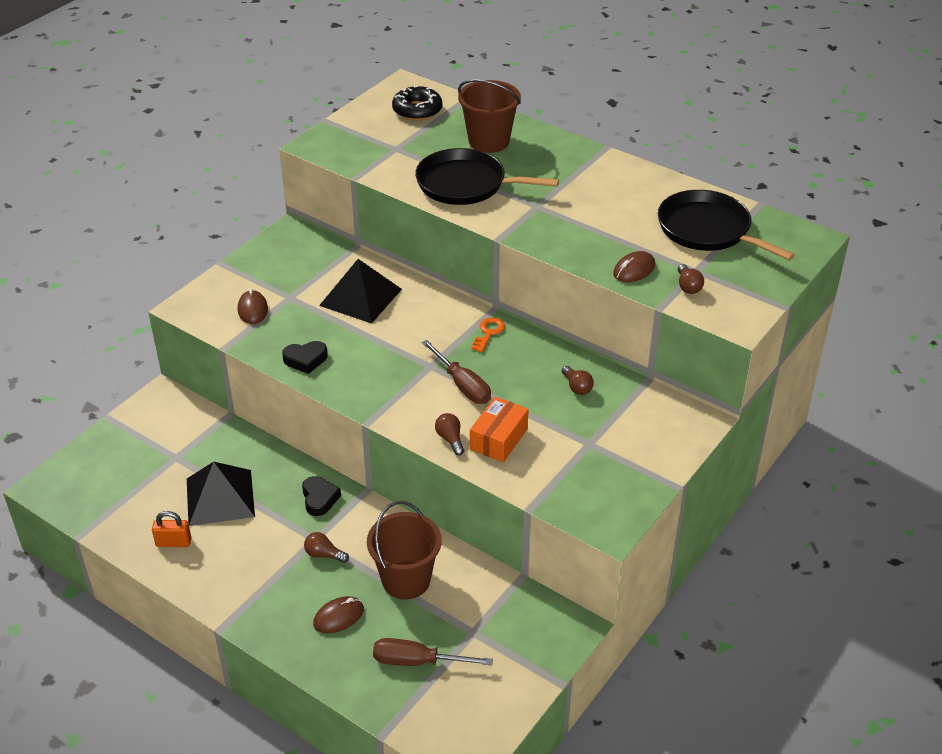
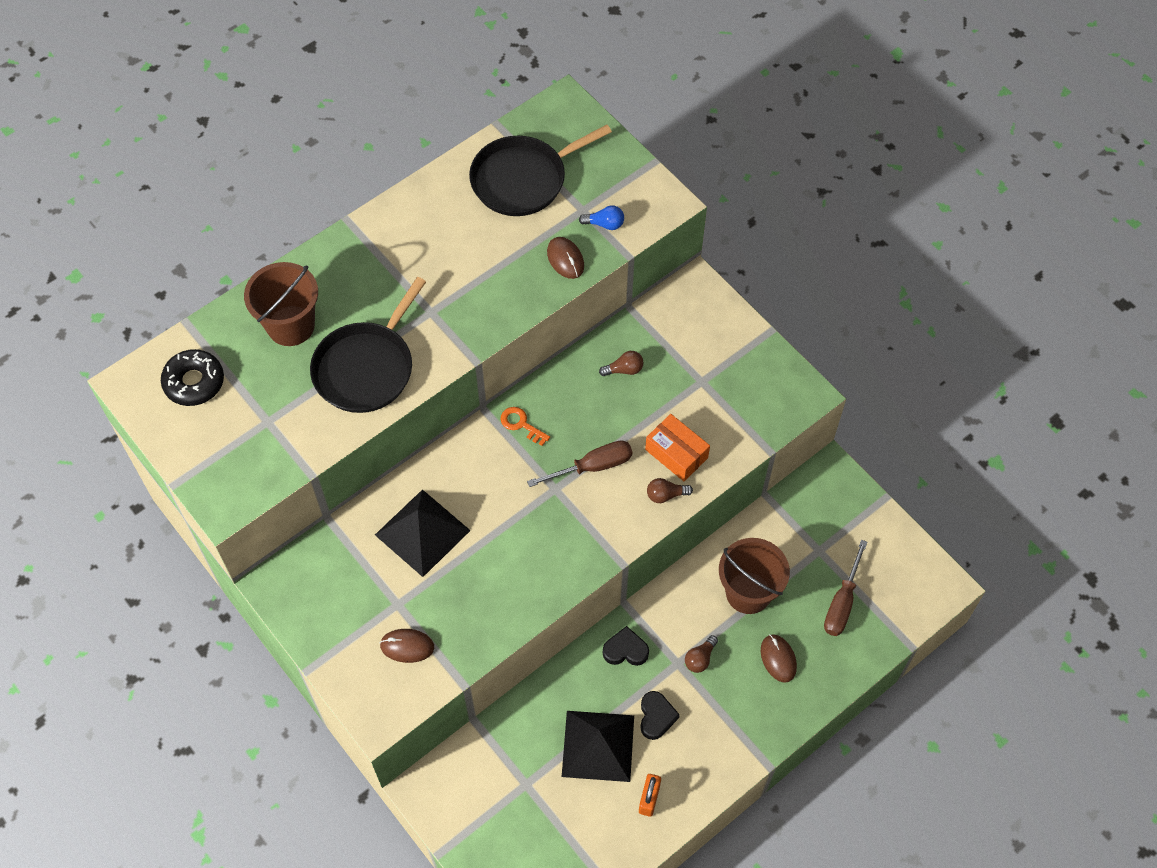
camera: 75 degrees left, 20 degrees up
(305, 360) = (509, 605): black heart -> black heart (656, 717)
(688, 286) = (604, 224): brown light bulb -> blue light bulb

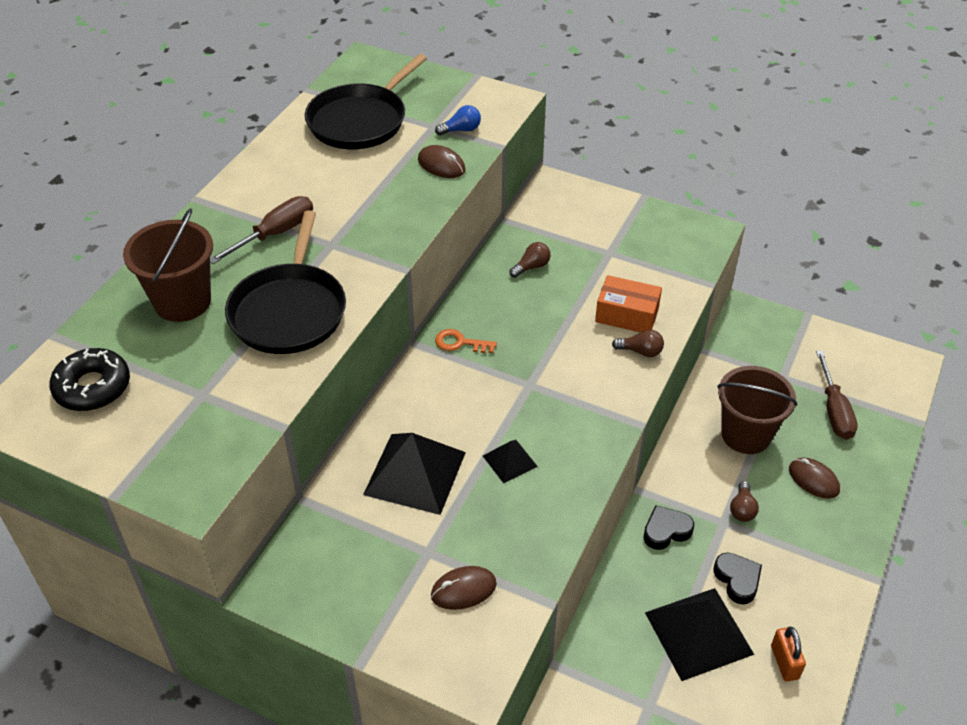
camera: 25 degrees left, 15 degrees down
(500, 553) = (509, 461): none -> black pyramid
(592, 466) = (554, 353): brown screwdriver -> brown screwdriver (275, 234)
(665, 495) = (640, 351): brown light bulb -> brown light bulb turned 135 degrees counterclockwise

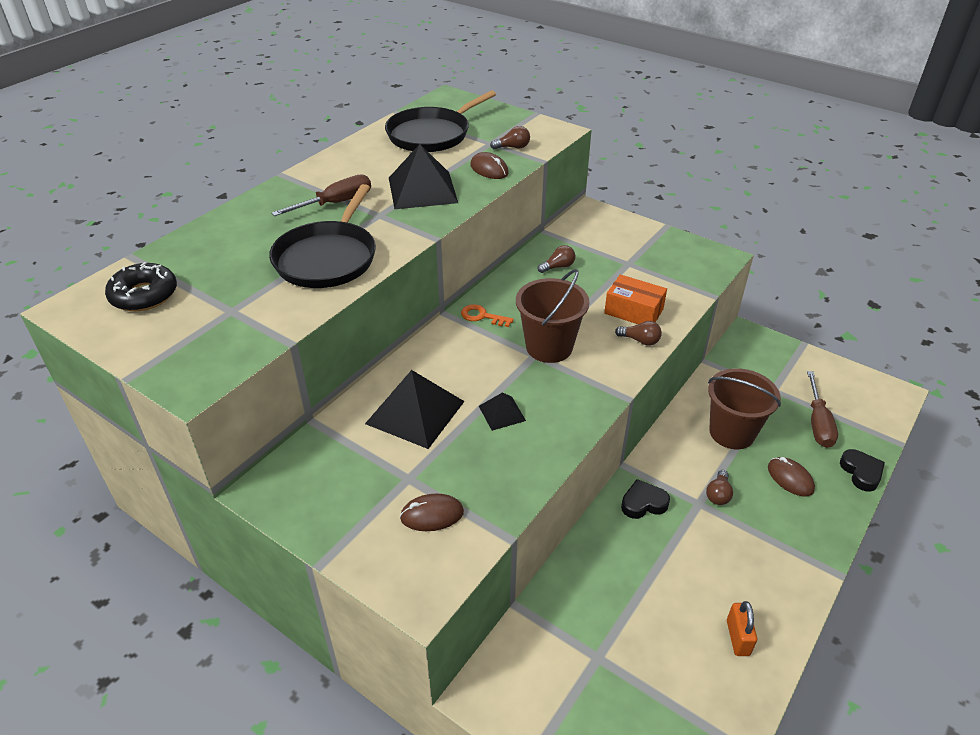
camera: 10 degrees right, 5 degrees down
(182, 302) = (242, 242): brown bucket -> brown bucket (549, 347)
(461, 130) = (513, 147): blue light bulb -> brown light bulb
(698, 633) = (658, 597): black pyramid -> black pyramid (422, 190)
(737, 580) = (703, 555): black heart -> black heart (861, 472)

